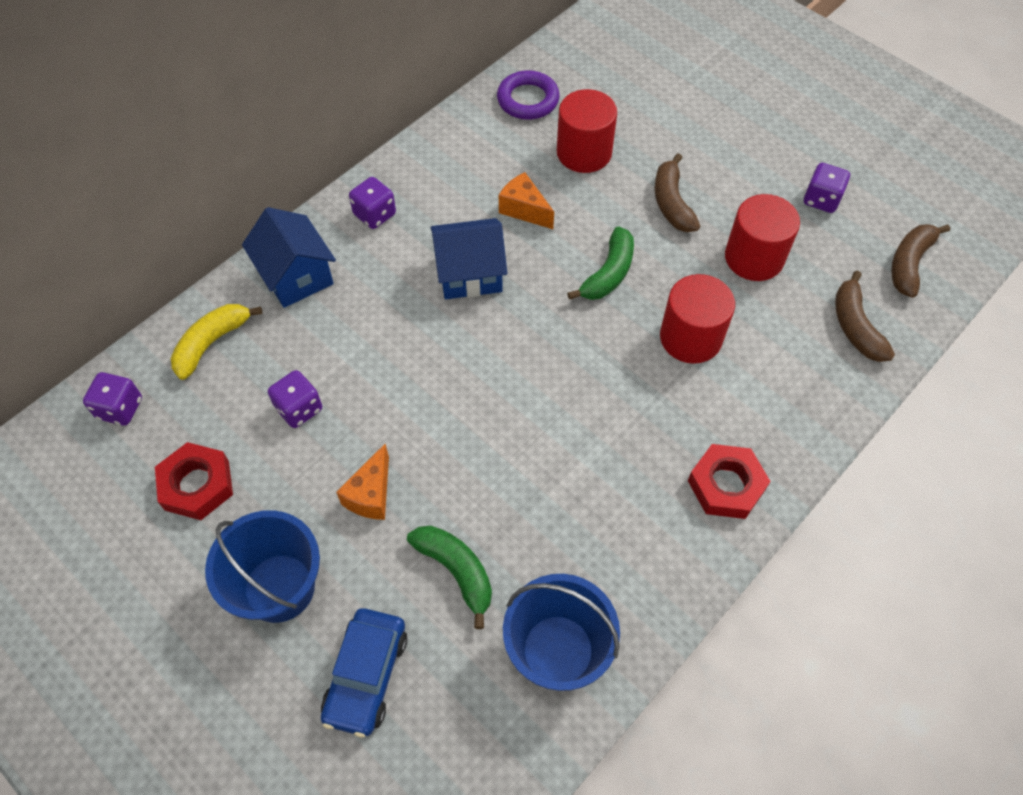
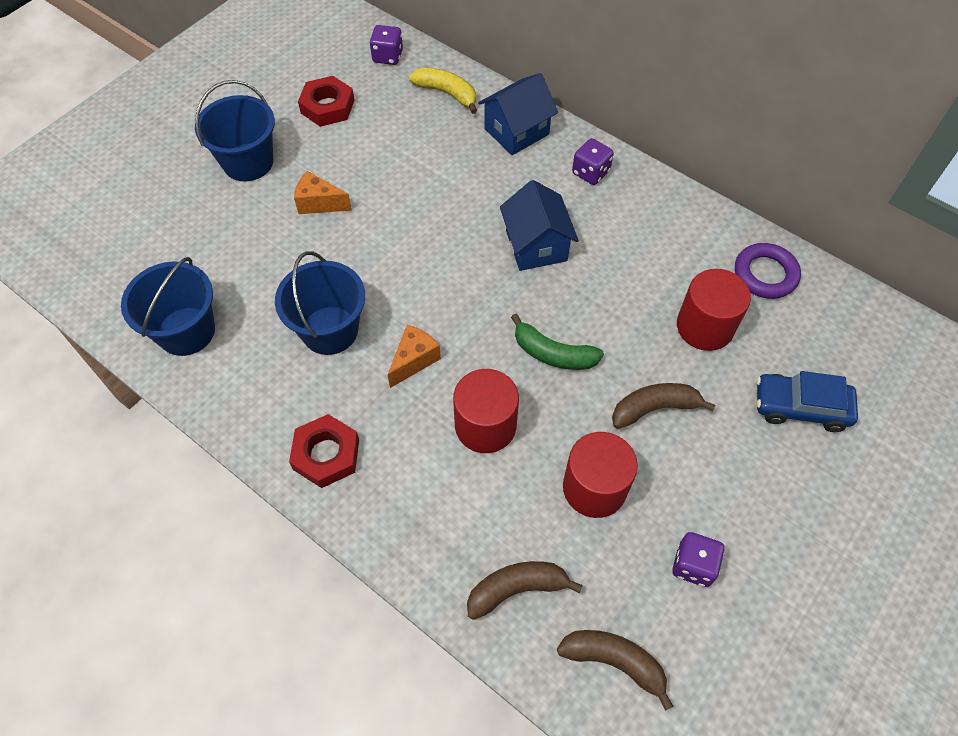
camera: 85 degrees right, 0 degrees up
(299, 409) = (392, 151): purple dice -> none
(366, 675) = (180, 218): blue car -> blue car (800, 407)
(456, 571) = (255, 262): green banana -> none
(524, 210) = (618, 281): orange cheese -> orange cheese (414, 360)
(567, 482) = (330, 330): none -> blue bucket

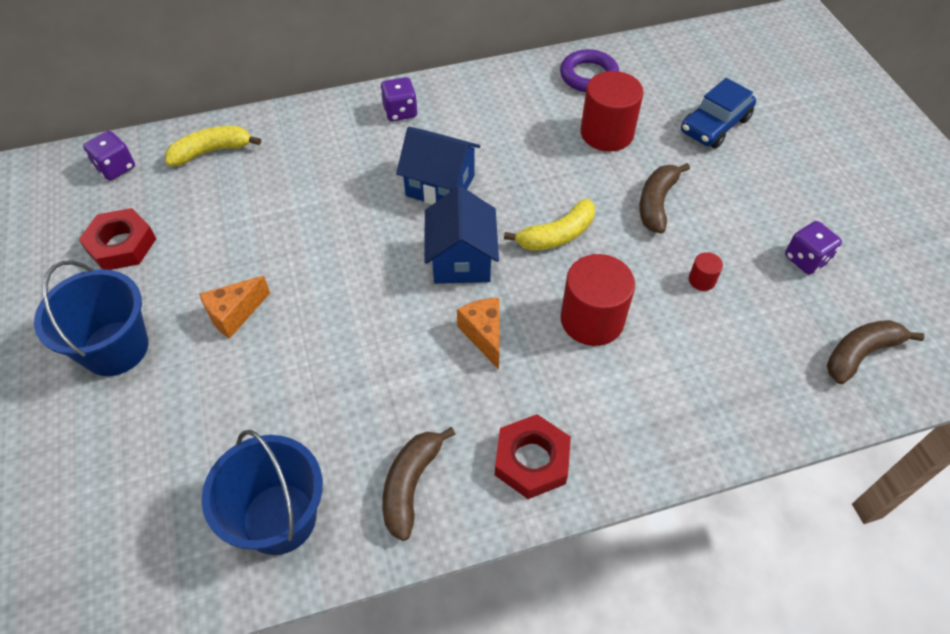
camera: 55 degrees left, 5 degrees down
(330, 330) = (394, 384): blue bucket -> none
(516, 131) = (308, 131): blue house -> blue house (461, 260)
(516, 589) = (762, 384): brown banana -> brown banana (411, 485)
(553, 353) = (557, 235): green banana -> yellow banana
(594, 488) = (702, 280): red cylinder -> red cylinder, size x0.44

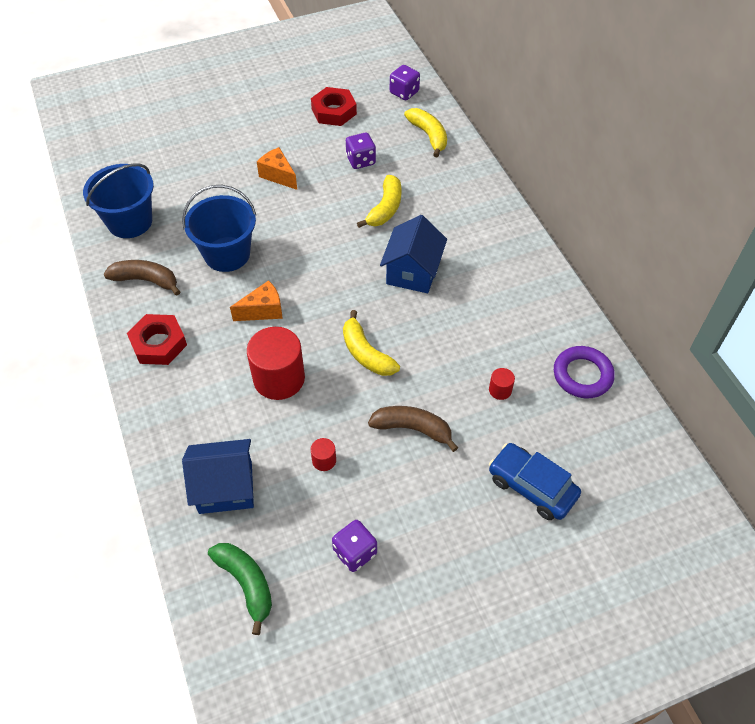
camera: 85 degrees right, 0 degrees up
(115, 348) = (251, 128): blue bucket -> blue bucket (227, 254)
(330, 202) = (385, 208): none -> yellow banana
(400, 112) = (496, 238): purple dice -> purple dice (360, 160)
(461, 260) = (334, 292): blue house -> blue house (225, 487)
(607, 133) = (500, 390): red cylinder -> red cylinder, size x0.44
(860, 354) = (246, 583): brown banana -> green banana

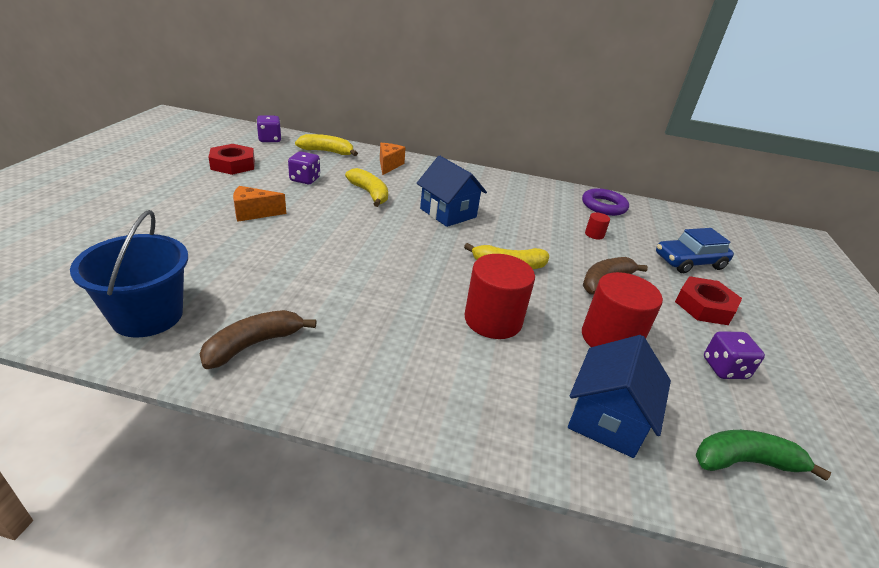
camera: 60 degrees left, 20 degrees down
(158, 343) = (359, 378): red nut -> red nut (704, 306)
(227, 254) = (301, 278): blue bucket -> none
(263, 310) = (400, 291): orange cheese -> orange cheese (389, 165)
(324, 460) = (610, 339): red cylinder -> red cylinder, size x2.27

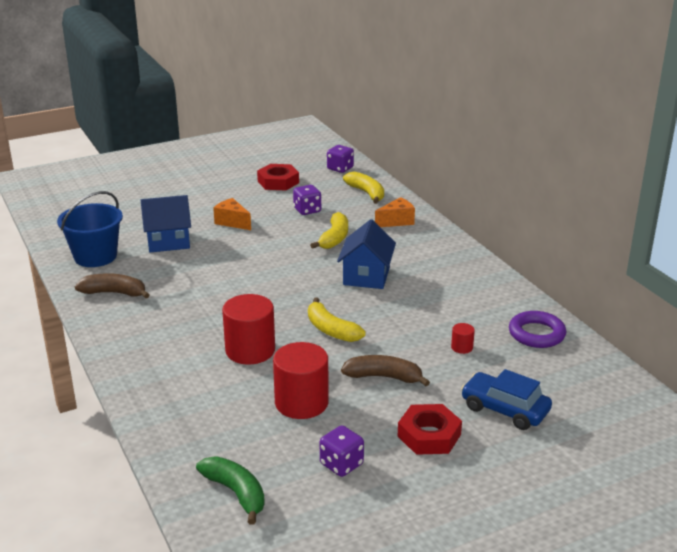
camera: 55 degrees right, 5 degrees down
(607, 419) = (207, 426): blue house -> blue house (168, 241)

